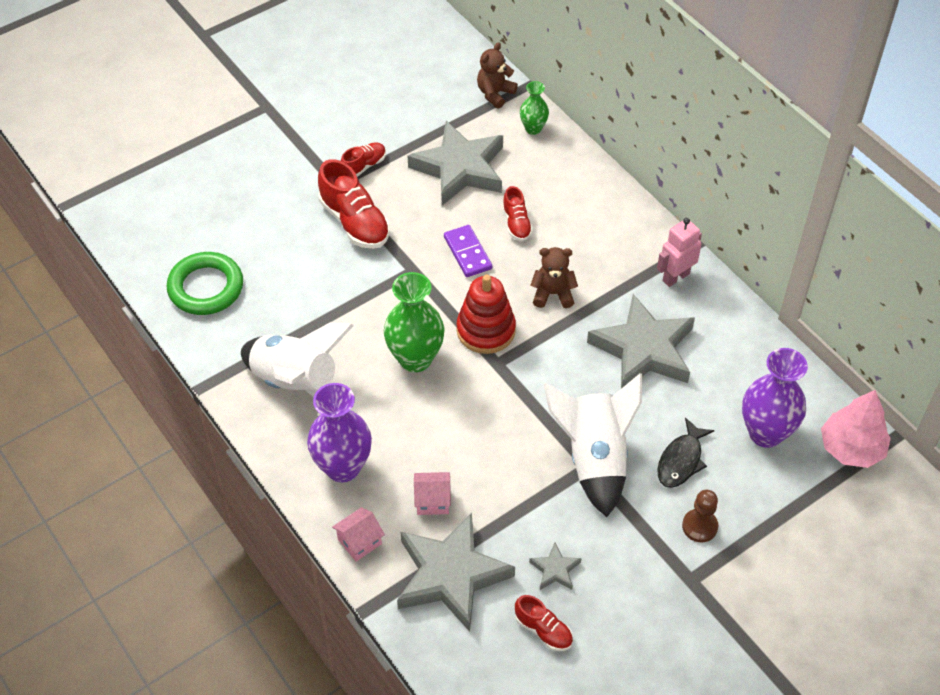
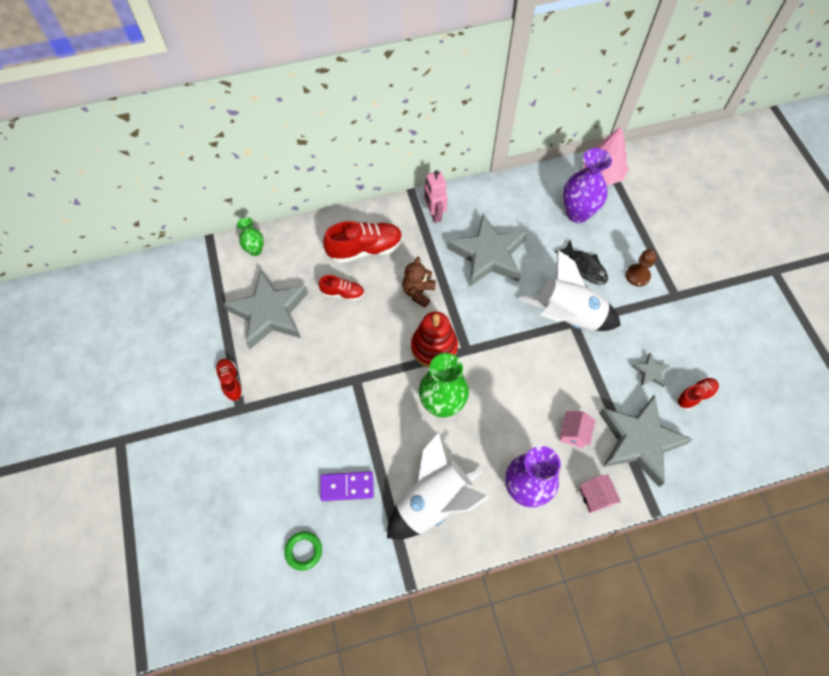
camera: 70 degrees left, 10 degrees up
(206, 288) = (303, 551): green ring -> green ring, size x0.54
(354, 222) = (287, 407): red shoe -> red shoe (365, 249)
(467, 253) = (356, 335): purple domino -> purple domino (347, 487)
(495, 94) = (205, 263): brown teddy bear -> none

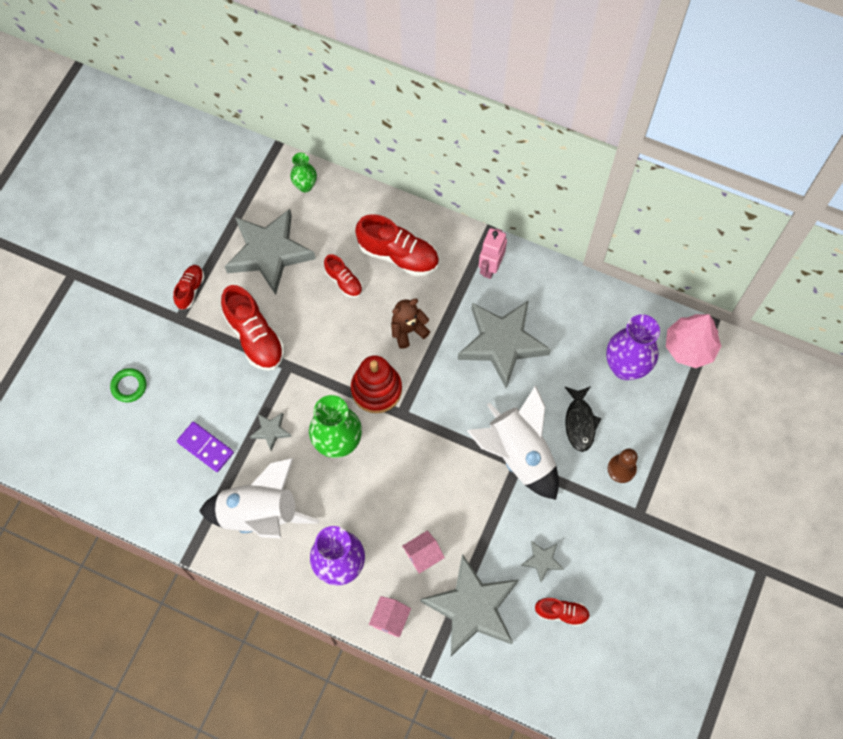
camera: 40 degrees right, 5 degrees up
(303, 551) = (132, 469): green ring -> green ring (129, 386)
(312, 378) = (254, 337): none -> red shoe
(386, 435) = (271, 431): none -> grey star

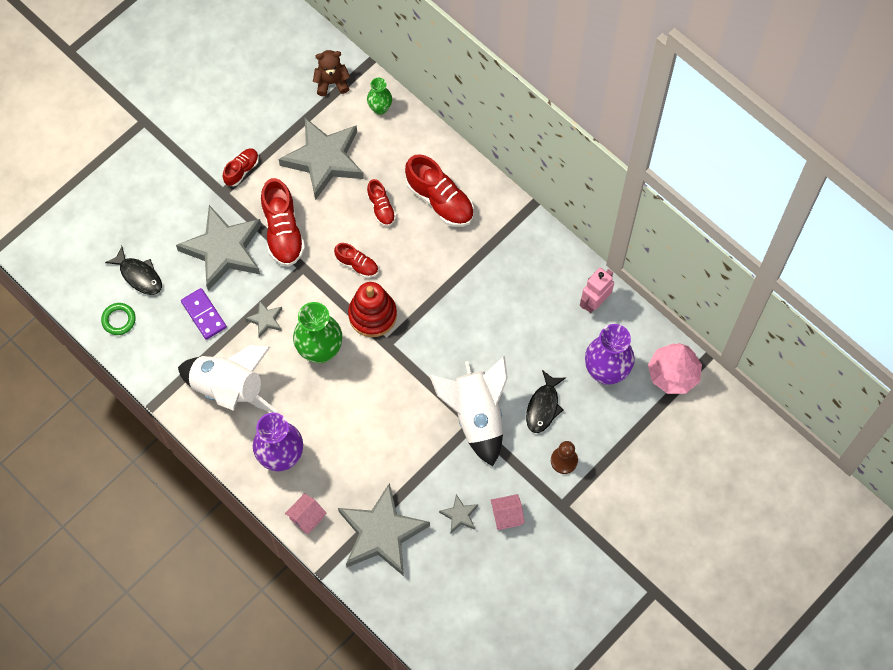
camera: 20 degrees right, 0 degrees up
(124, 430) = (139, 275): none -> black fish
(129, 386) = (157, 238): green ring -> green ring (119, 320)
(408, 330) = (421, 271): brown teddy bear -> brown teddy bear (331, 82)
(423, 555) = (356, 474): pink house -> pink house (506, 516)
(490, 267) = (519, 239): pink robot -> pink robot (594, 302)
(502, 343) = (502, 312): grey star -> grey star (223, 250)
(561, 613) = (458, 565): red shoe -> red shoe (357, 264)

